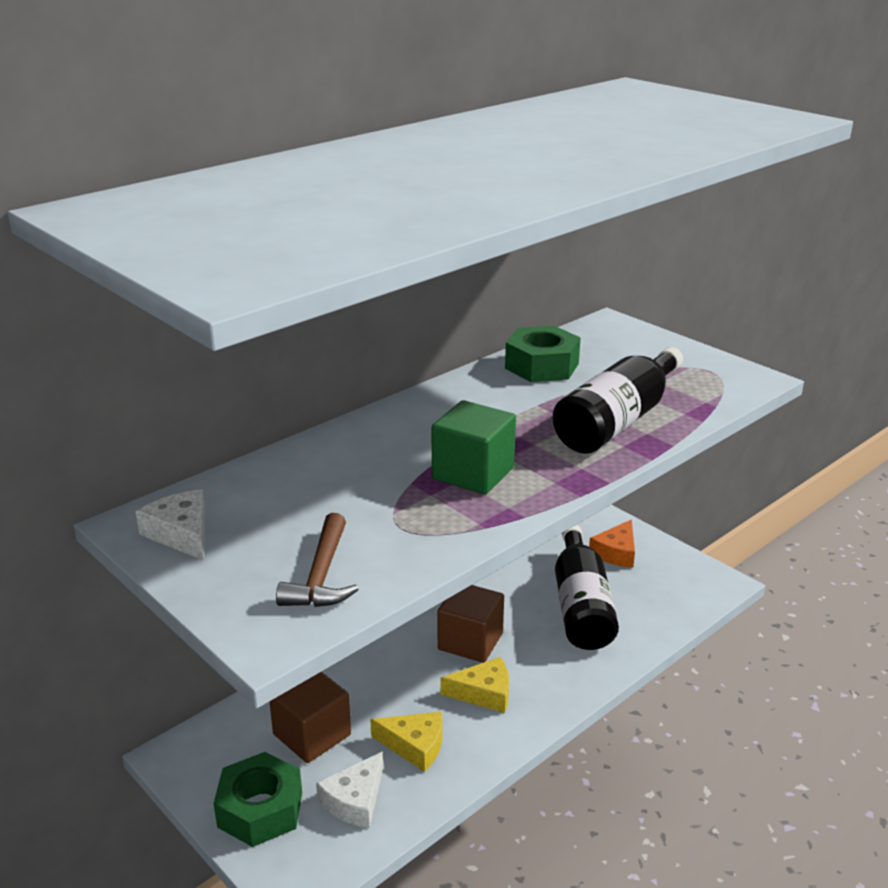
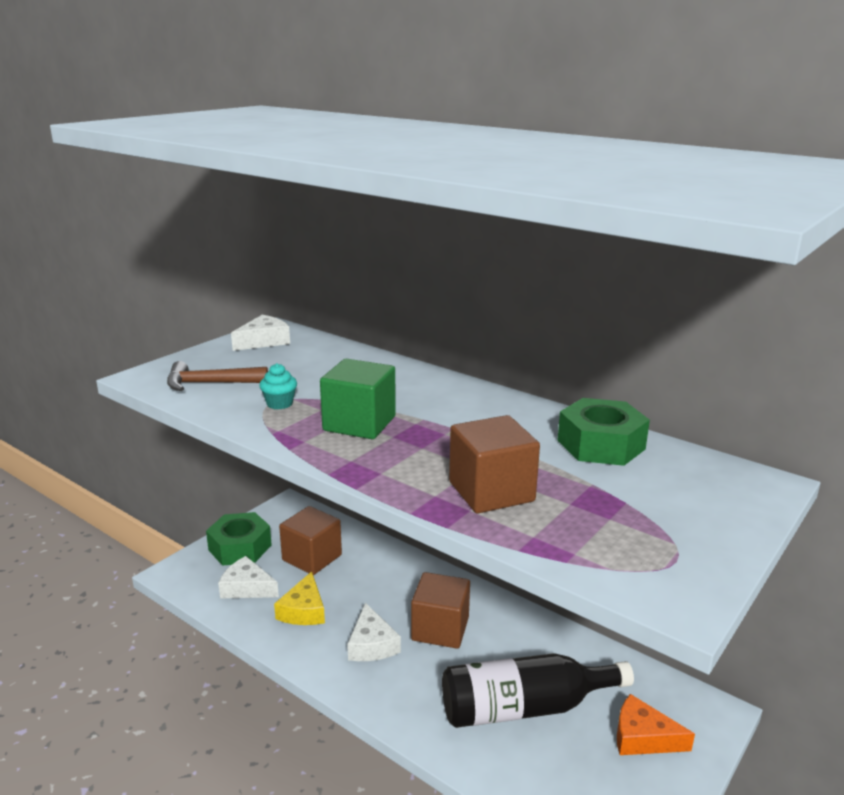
camera: 80 degrees right, 5 degrees down
(406, 522) = (279, 404): none -> turquoise cupcake
(484, 693) = (371, 644): yellow cheese -> white cheese
(617, 421) = (491, 491): black bottle -> brown cube

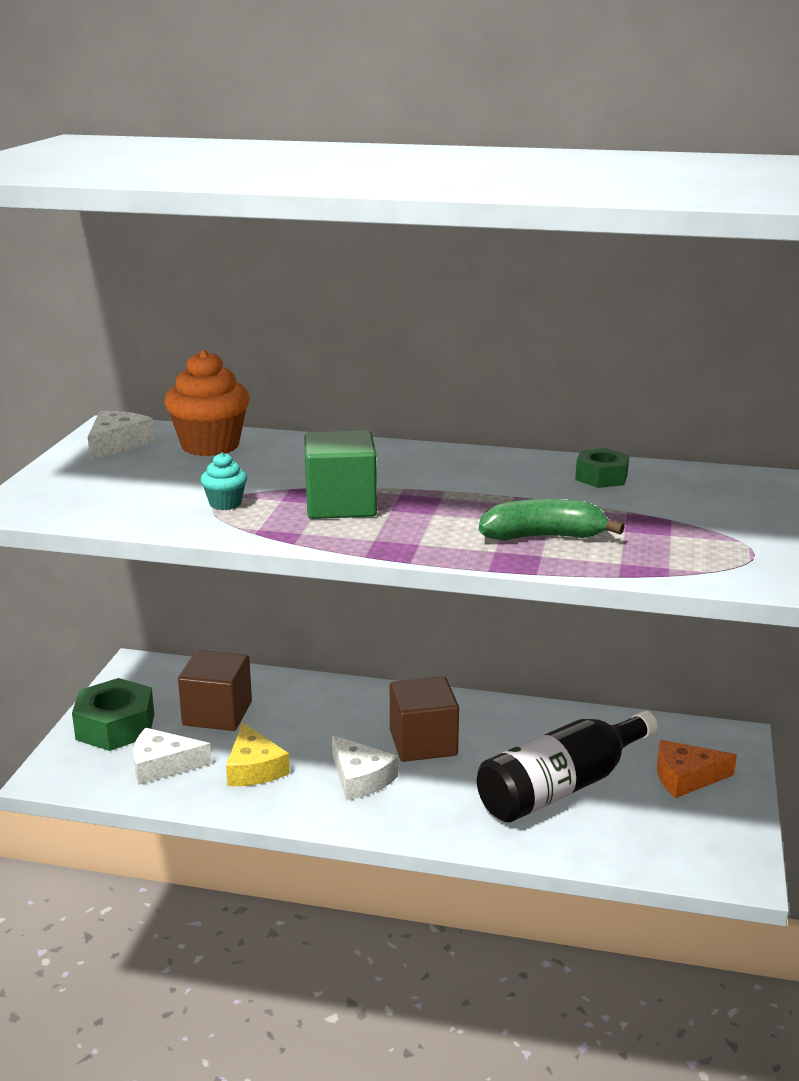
camera: 25 degrees left, 0 degrees up
(210, 383) = (111, 499): brown hammer -> none
(322, 354) = (210, 446): none -> orange cupcake
(491, 491) = (544, 536): brown cube -> green banana
(600, 445) = (601, 477): green nut -> green nut, size x0.60

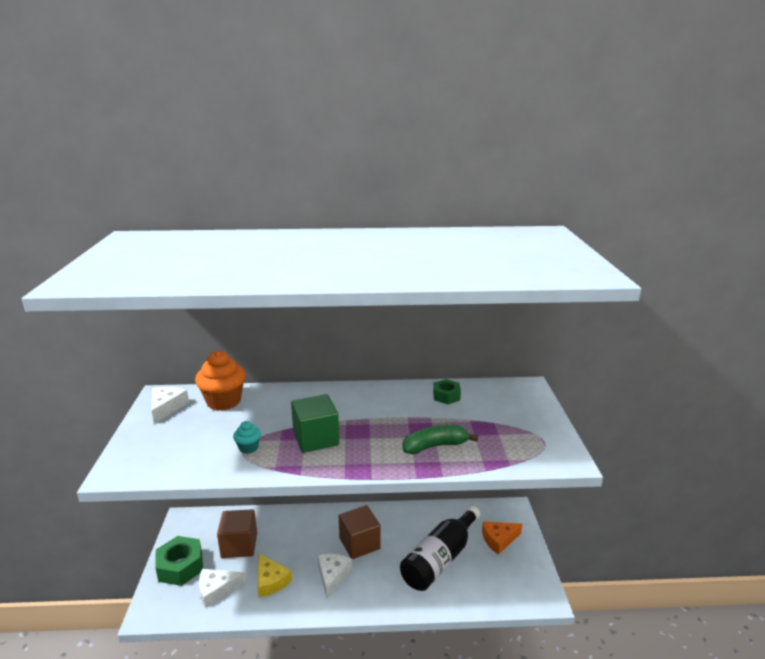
camera: 15 degrees left, 0 degrees up
(360, 778) = (332, 575): white cheese -> white cheese turned 120 degrees counterclockwise

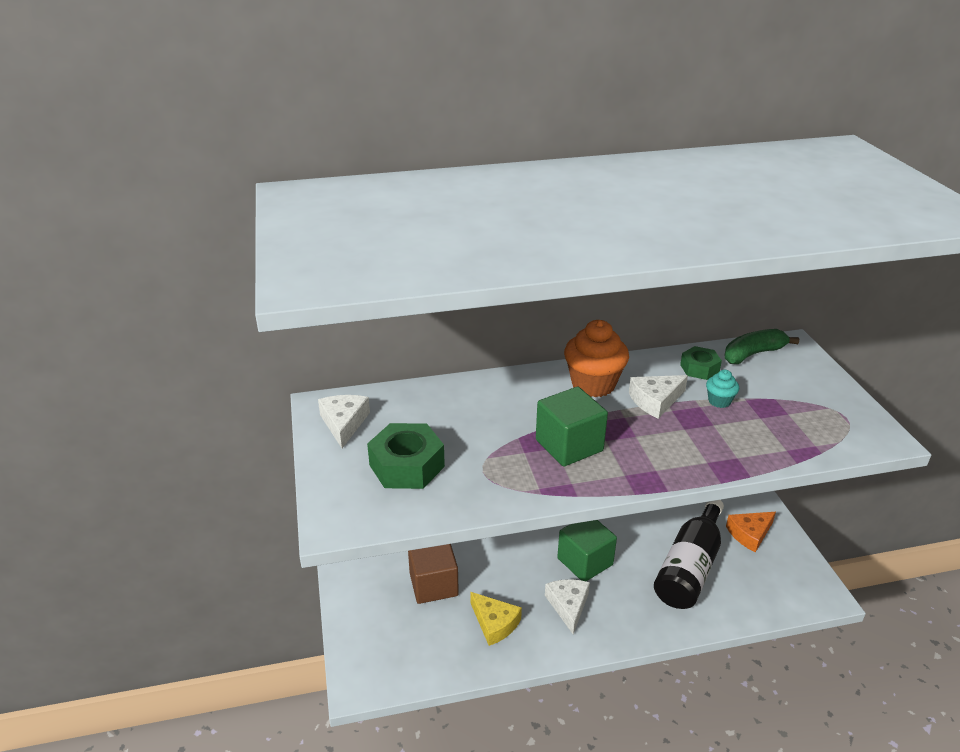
camera: 10 degrees left, 10 degrees up
(180, 566) = (370, 622): green nut -> green nut (407, 466)
(216, 589) = (431, 644): white cheese -> white cheese (655, 401)
(223, 401) = (416, 406): orange cupcake -> orange cupcake (593, 384)
(248, 448) = (490, 468): turquoise cupcake -> turquoise cupcake (719, 401)
(359, 543) = (585, 561): brown cube -> green cube
(435, 446) = (721, 438): green banana -> green banana (753, 354)

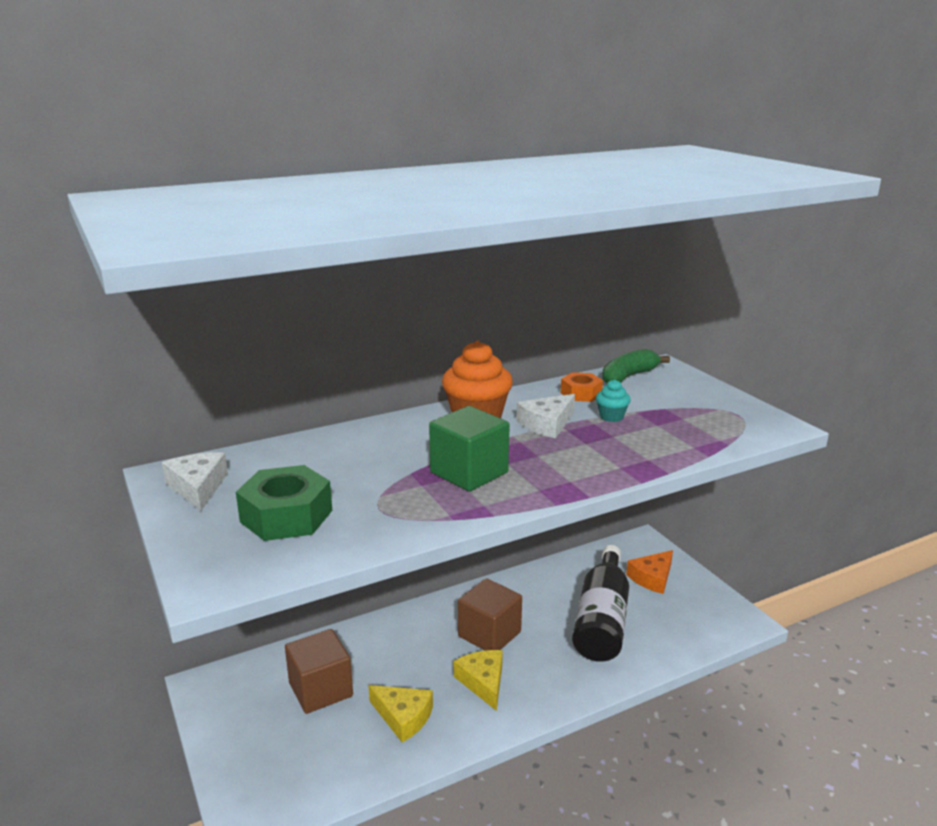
camera: 15 degrees left, 10 degrees down
(568, 606) = (483, 682): white cheese -> yellow cheese
(585, 561) = (489, 634): green cube -> brown cube
(699, 368) = (581, 394): green nut -> orange nut

